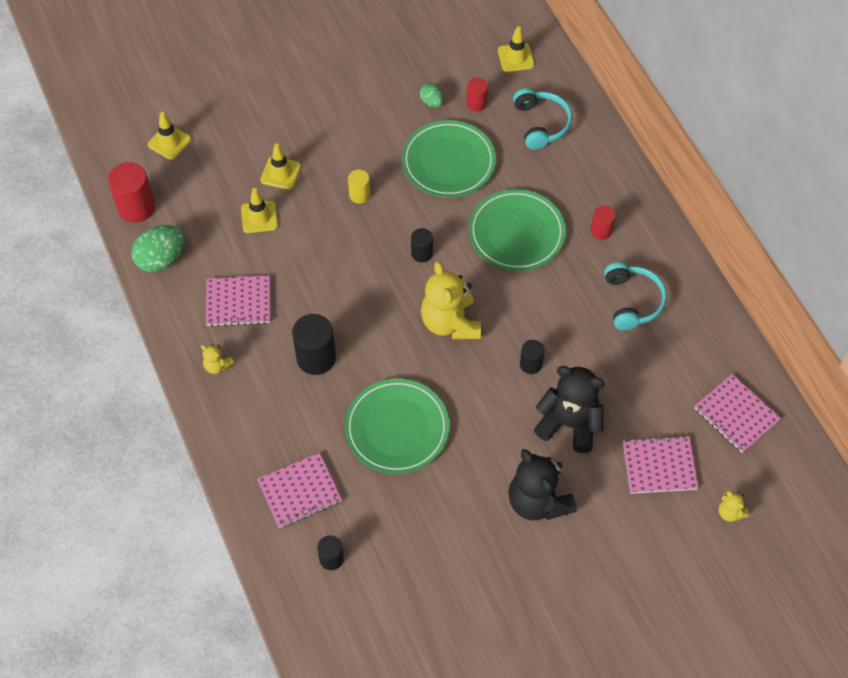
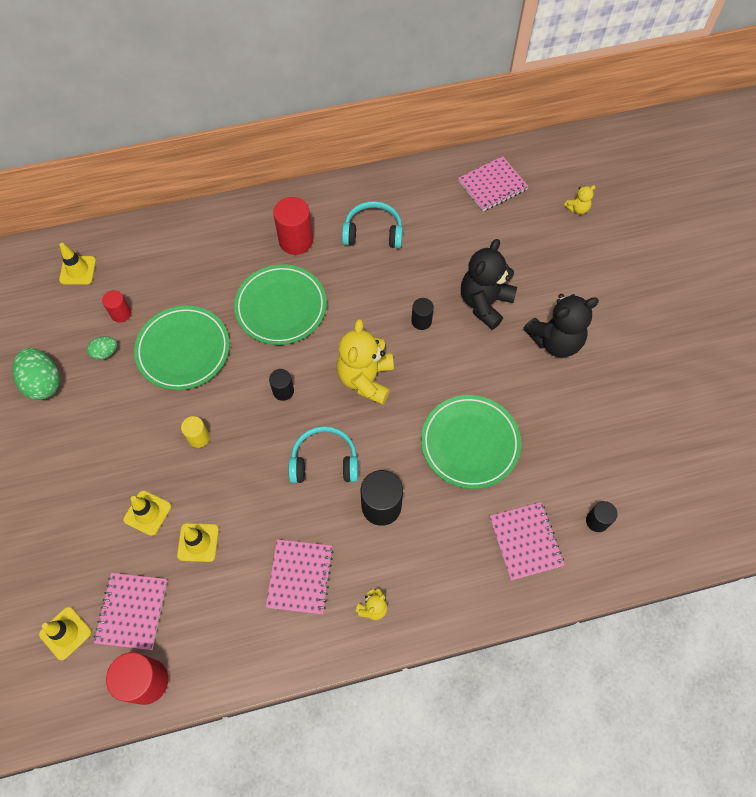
camera: 80 degrees left, 5 degrees up
(161, 259) = (225, 657): green egg -> green egg (44, 383)
(450, 323) = (366, 379): yellow teddy bear -> yellow teddy bear turned 105 degrees clockwise
(541, 124) = (164, 264): turquoise headphones -> turquoise headphones (324, 461)
(601, 231) = (296, 241): red cylinder -> red cylinder, size x1.75
(659, 466) = (532, 246): pink notebook -> pink notebook (132, 611)

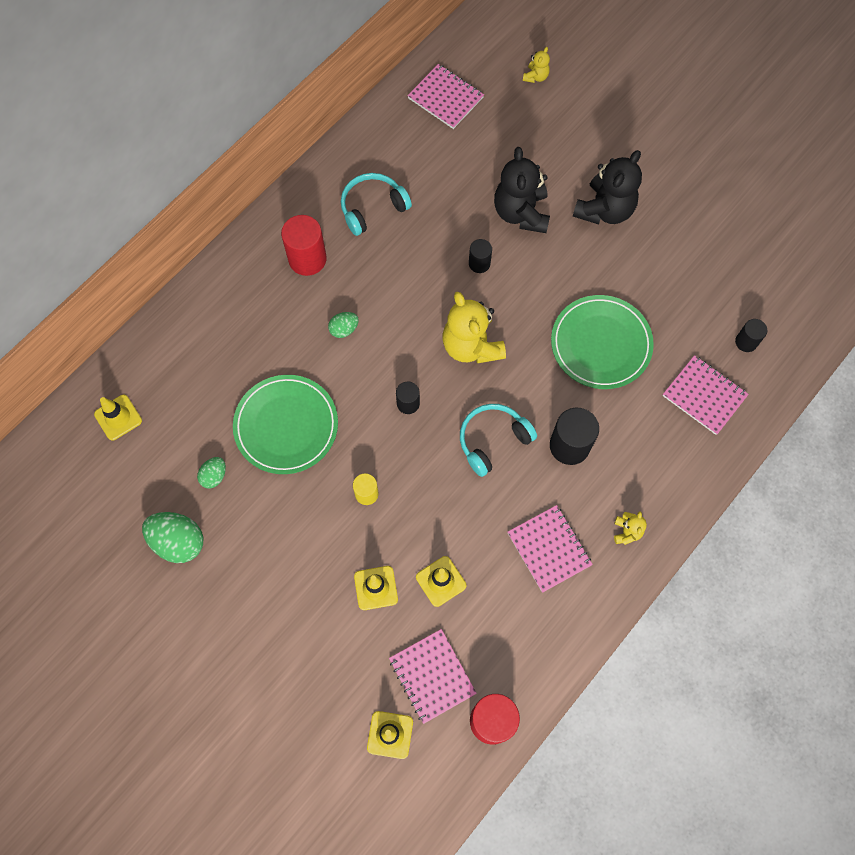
camera: 35 degrees left, 5 degrees up
(121, 313) = (197, 431): red cylinder -> none
(281, 307) = (344, 329): green plate -> green egg
(492, 185) = (445, 98): pink notebook -> pink notebook turned 75 degrees counterclockwise

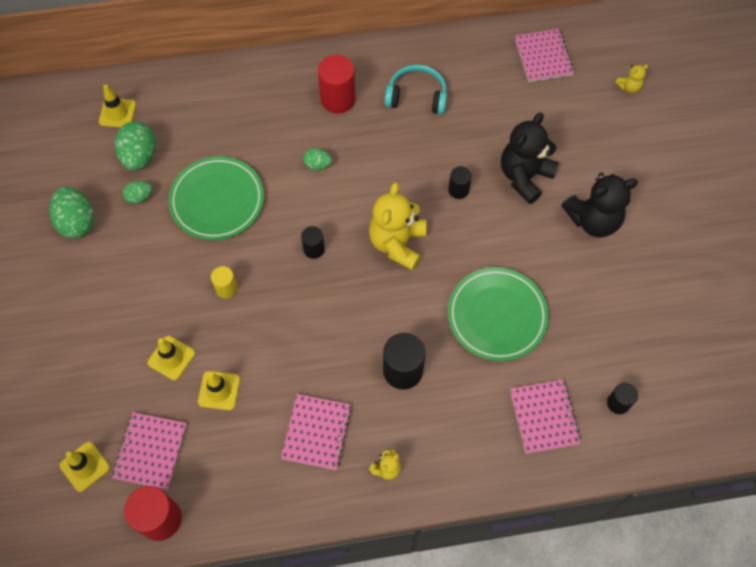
camera: 40 degrees right, 5 degrees down
(178, 440) = (140, 157): none -> green egg
(492, 440) = (349, 322): turquoise headphones -> none

